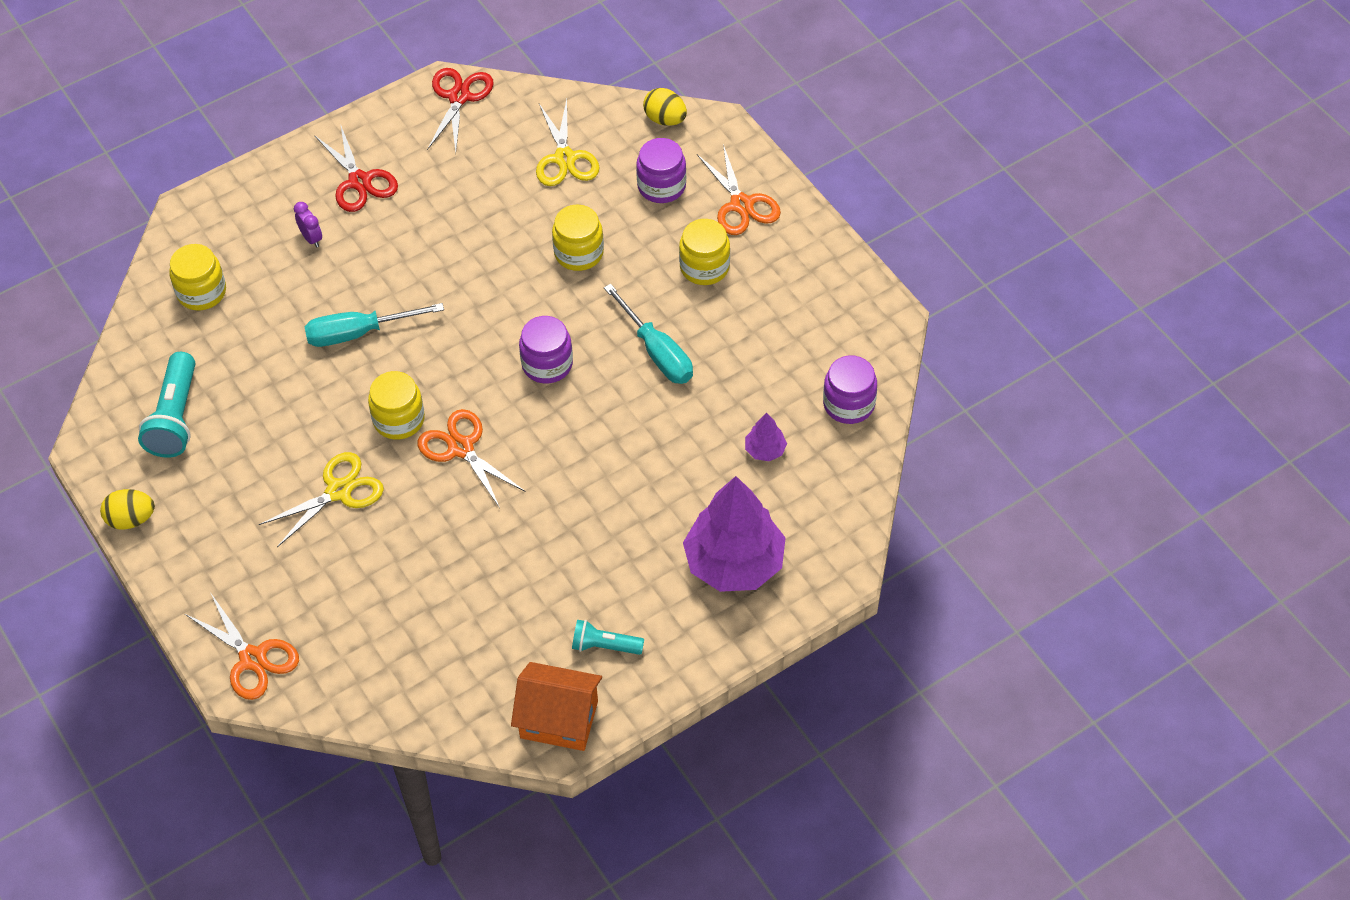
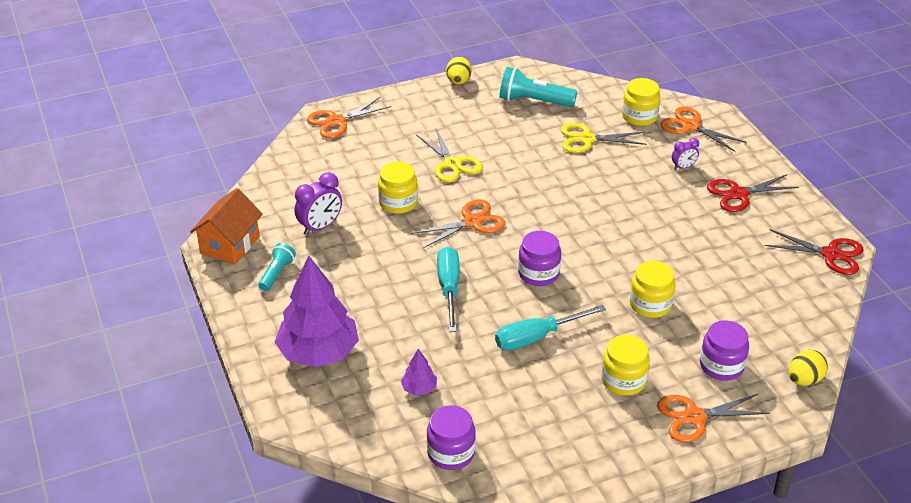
camera: 100 degrees right, 15 degrees down
(219, 236) = (690, 126): none -> orange scissors
(358, 333) = (589, 182): turquoise screwdriver -> turquoise screwdriver (449, 288)
(399, 419) = (505, 195): yellow jar -> yellow jar (398, 202)
(502, 619) = (320, 227): none -> purple clock
(565, 158) = (758, 309): yellow scissors -> yellow scissors (587, 139)

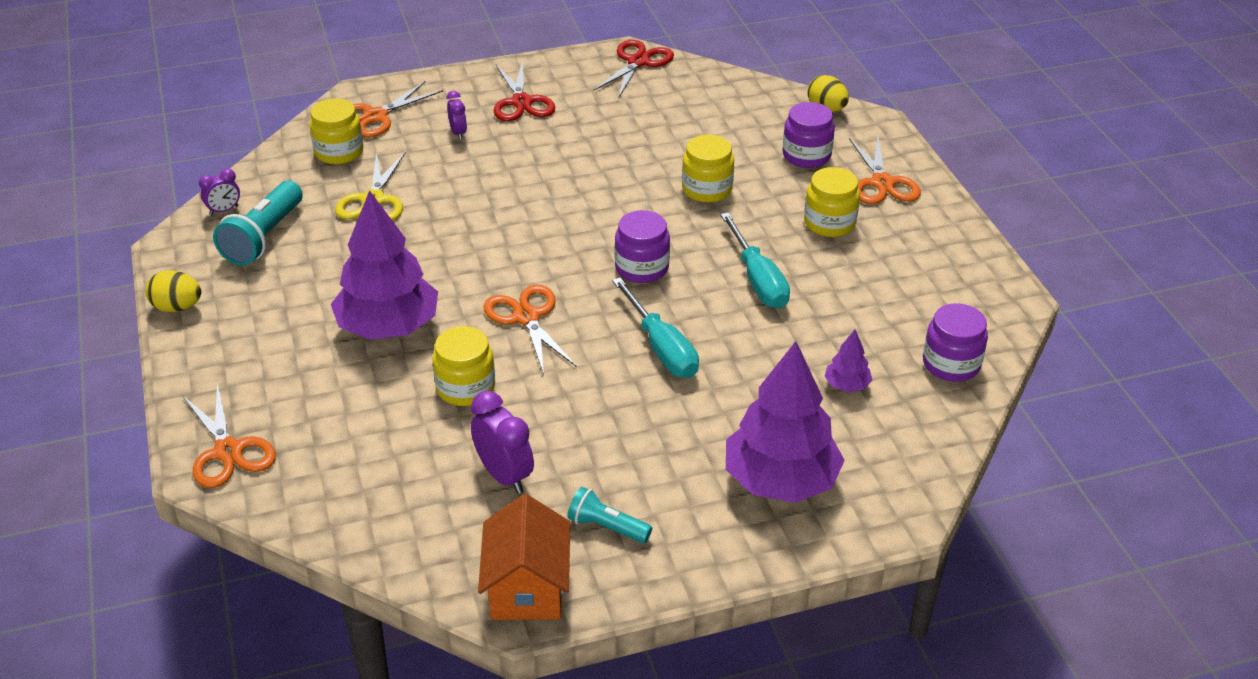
camera: 85 degrees left, 0 degrees up
(230, 245) = (527, 588): orange house -> orange house turned 60 degrees clockwise
(449, 288) = (661, 348): turquoise screwdriver -> turquoise screwdriver turned 120 degrees counterclockwise
(452, 164) = (388, 327): yellow scissors -> purple tree
(558, 81) = (224, 210): none -> purple clock

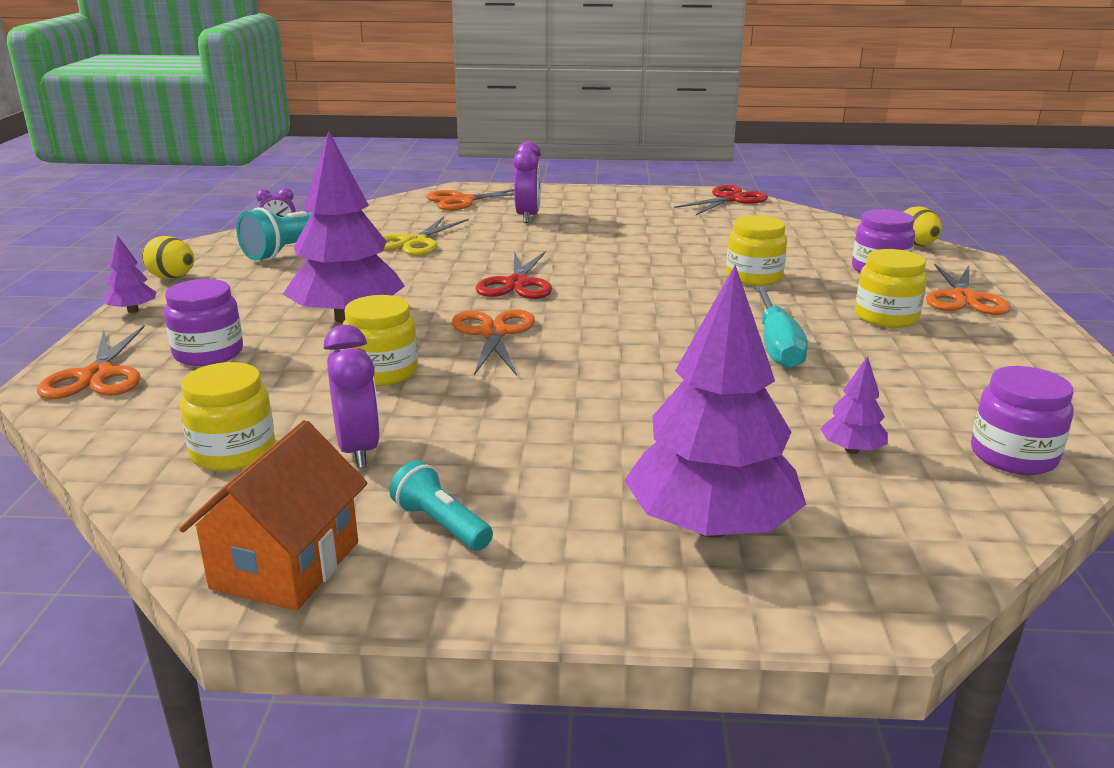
camera: 20 degrees right, 15 degrees down
(182, 362) = (133, 310): none -> purple tree
(339, 152) = (411, 214): yellow jar -> yellow jar (233, 452)
(458, 133) = (528, 217): purple clock -> purple clock, size x1.70
(521, 102) = (601, 208): red scissors -> red scissors (517, 284)
(642, 268) = (646, 318): purple jar -> purple jar (208, 353)
(661, 348) = (628, 378): turquoise screwdriver -> none

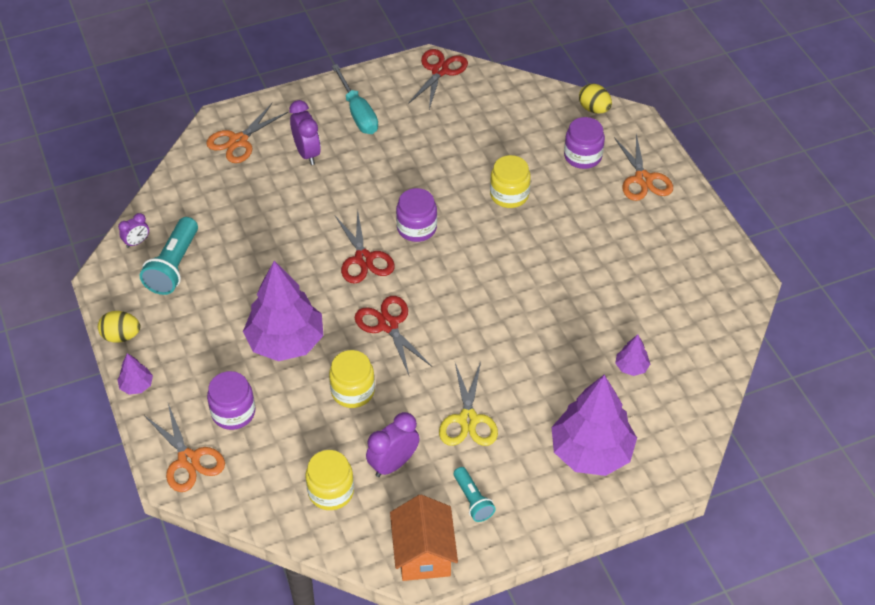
camera: 25 degrees left, 25 degrees up
(358, 450) = (393, 464): purple clock -> purple clock turned 90 degrees counterclockwise
(414, 242) = (252, 224): yellow scissors -> yellow scissors (468, 420)
(441, 524) = (472, 500): turquoise flashlight -> turquoise flashlight turned 135 degrees counterclockwise
(493, 333) = (388, 325): orange scissors -> red scissors
(777, 345) = (557, 277): turquoise screwdriver -> turquoise screwdriver (358, 113)
(886, 317) = (606, 220): yellow jar -> none
(1013, 456) = (705, 342): purple jar -> purple jar (416, 228)

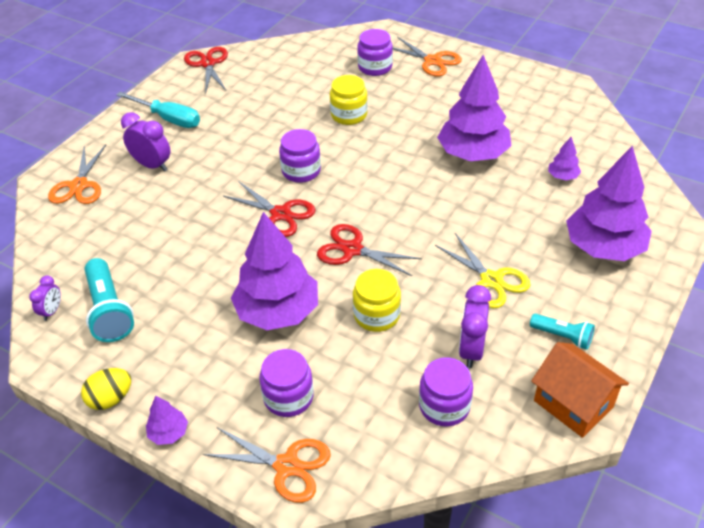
camera: 35 degrees left, 5 degrees down
(331, 491) = (444, 406): yellow jar -> purple jar
(576, 298) = (473, 154): none -> purple tree
(594, 109) = (350, 37): yellow egg -> none

